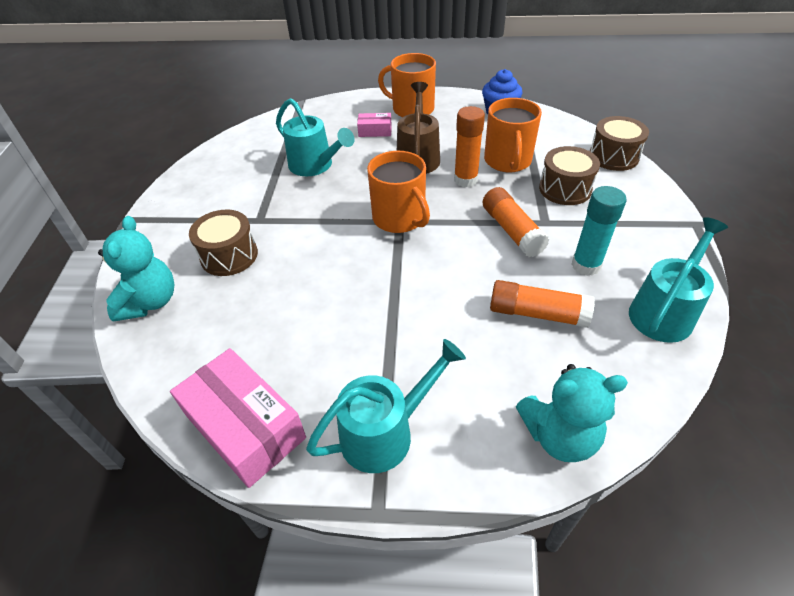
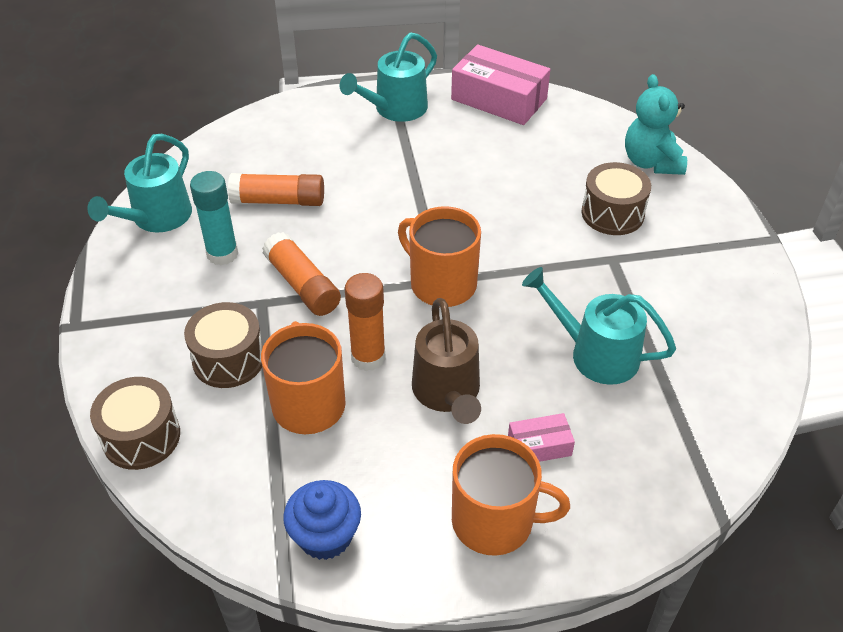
camera: 165 degrees right, 0 degrees up
(559, 435) = (268, 124): turquoise teddy bear -> none

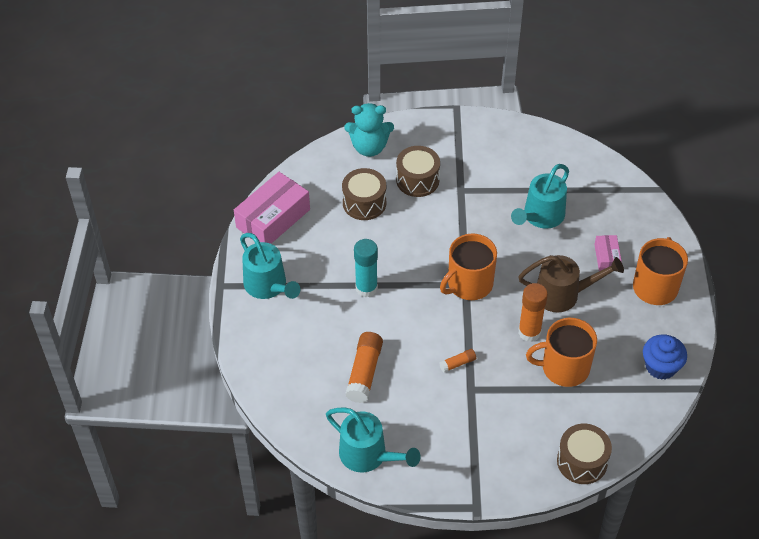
camera: 80 degrees left, 5 degrees up
(222, 254) = (417, 411): turquoise glue stick -> turquoise glue stick (366, 288)
(228, 359) = (521, 410): brown drum -> brown drum (364, 203)
(302, 285) = (457, 363): orange glue stick -> orange glue stick, size x0.51

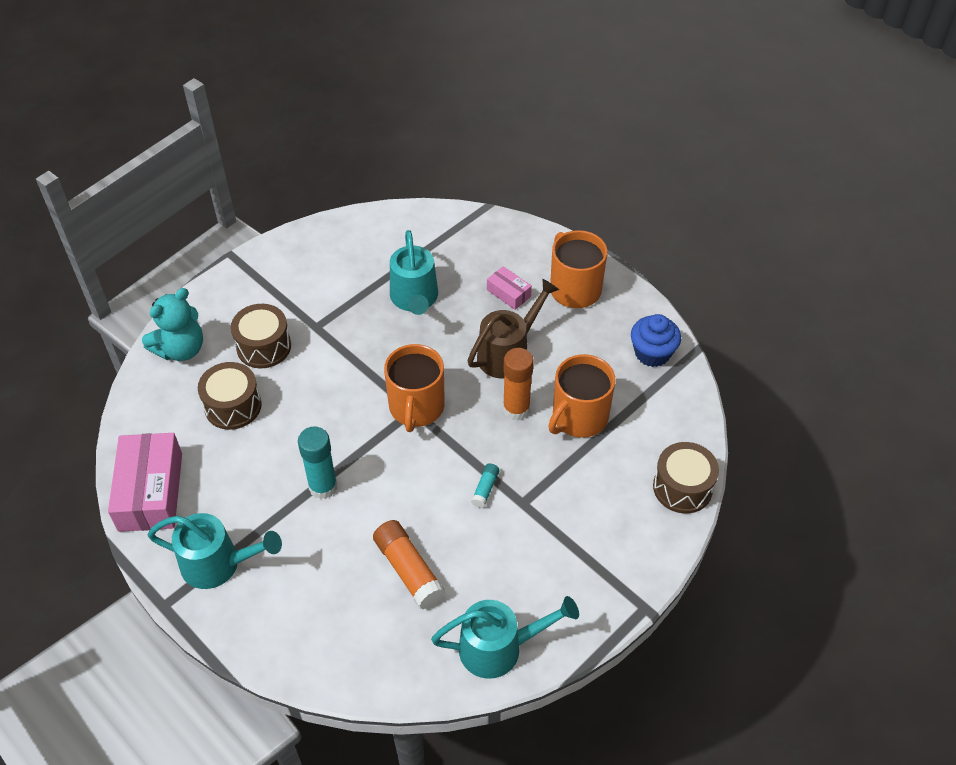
camera: 45 degrees left, 0 degrees up
(457, 363) = (485, 489): orange glue stick -> turquoise glue stick

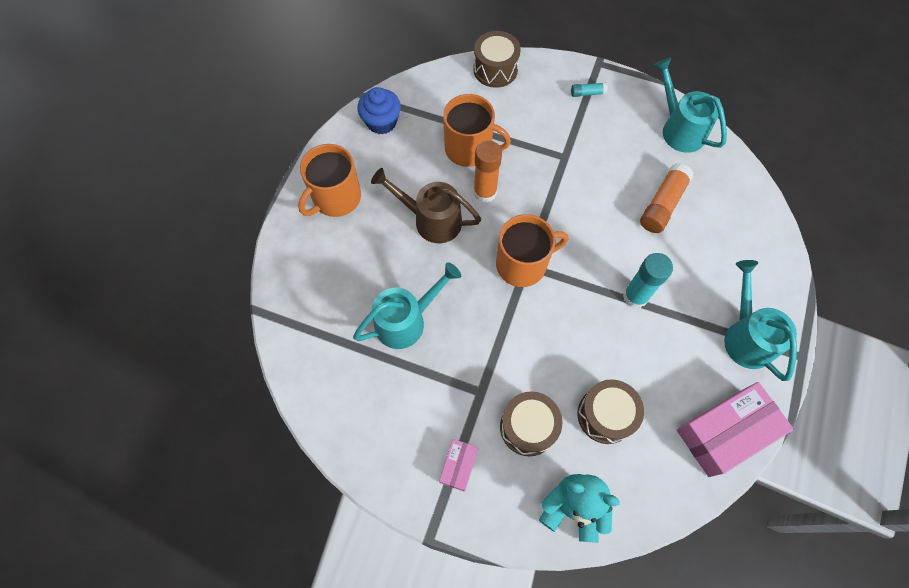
camera: 115 degrees left, 15 degrees up
(485, 489) = (568, 184): turquoise glue stick -> turquoise glue stick (587, 93)
(508, 293) = (364, 246): pink box -> pink box (458, 466)

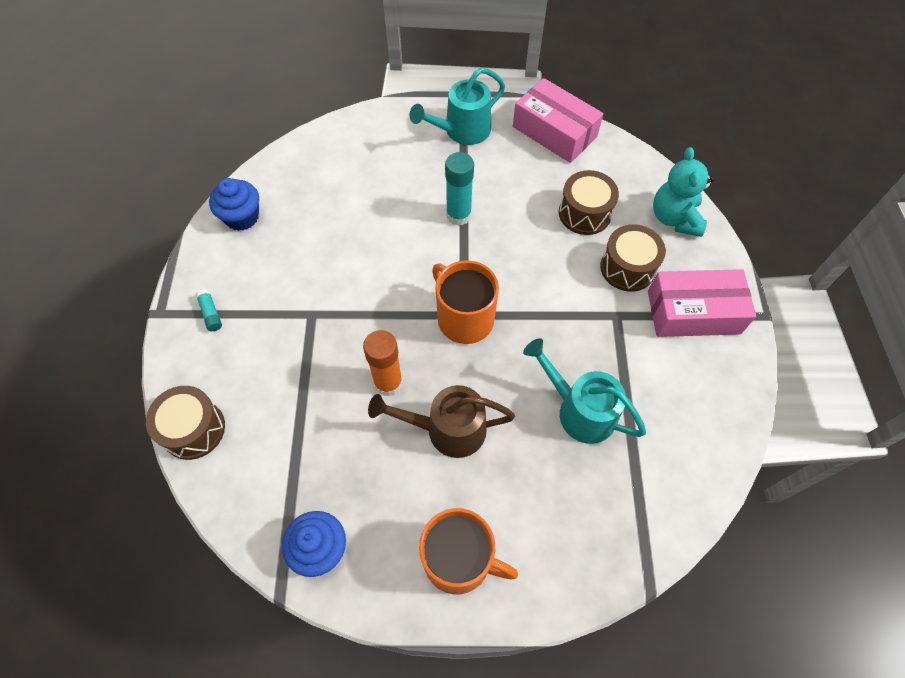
camera: 110 degrees left, 5 degrees down
(431, 220) = (446, 429): brown watering can -> brown watering can turned 90 degrees clockwise
(458, 466) = (693, 312): pink box -> pink box, size x2.02
(469, 149) = (331, 420): orange mug -> none
(662, 204) = (345, 213): orange glue stick -> none
(678, 128) = (242, 217): turquoise watering can -> blue cupcake

